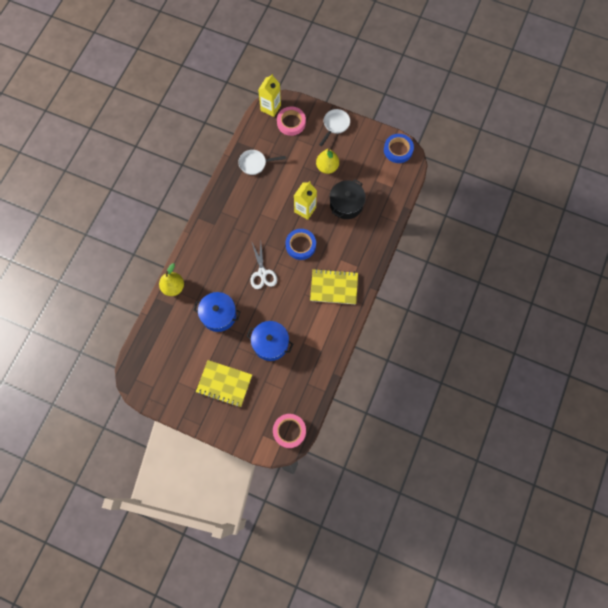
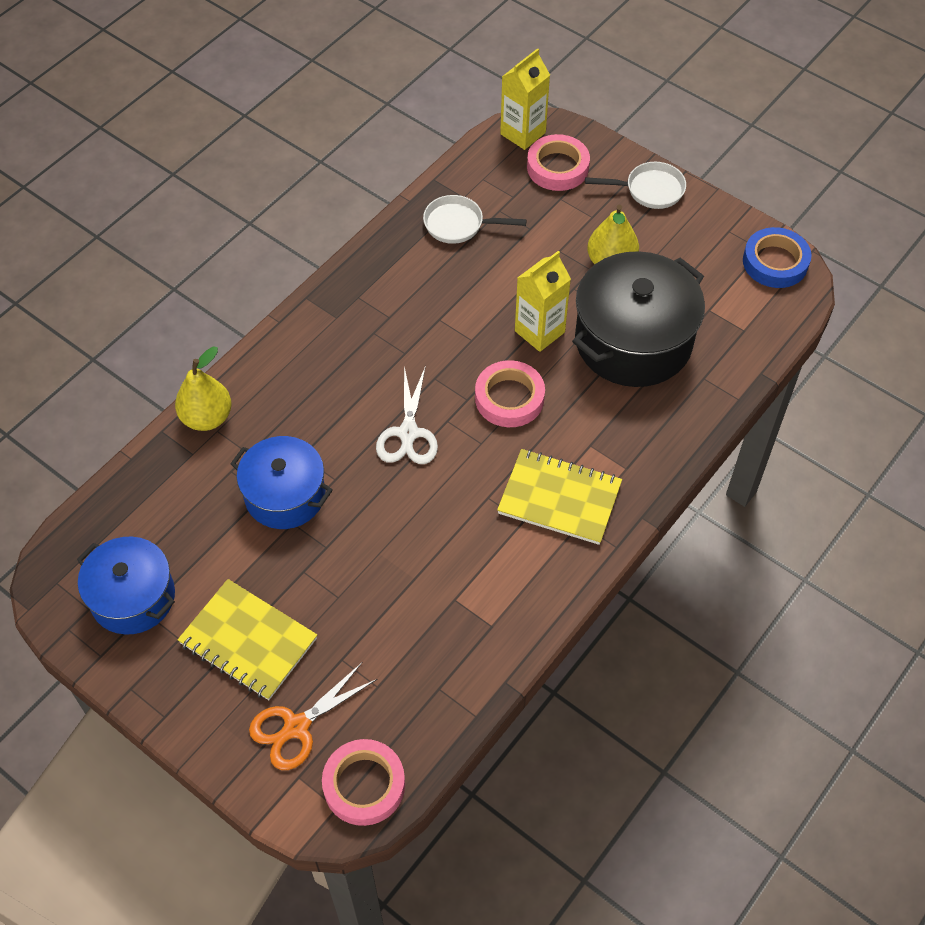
camera: 15 degrees right, 15 degrees down
(255, 414) = (297, 727): none -> orange scissors
(270, 343) = (380, 581): blue pot -> blue pot (133, 597)
(300, 245) = (509, 398): blue tape -> pink tape
(335, 125) = (649, 190): white pan -> white pan turned 45 degrees clockwise
(346, 204) = (633, 341): black pot -> black pot, size x1.56

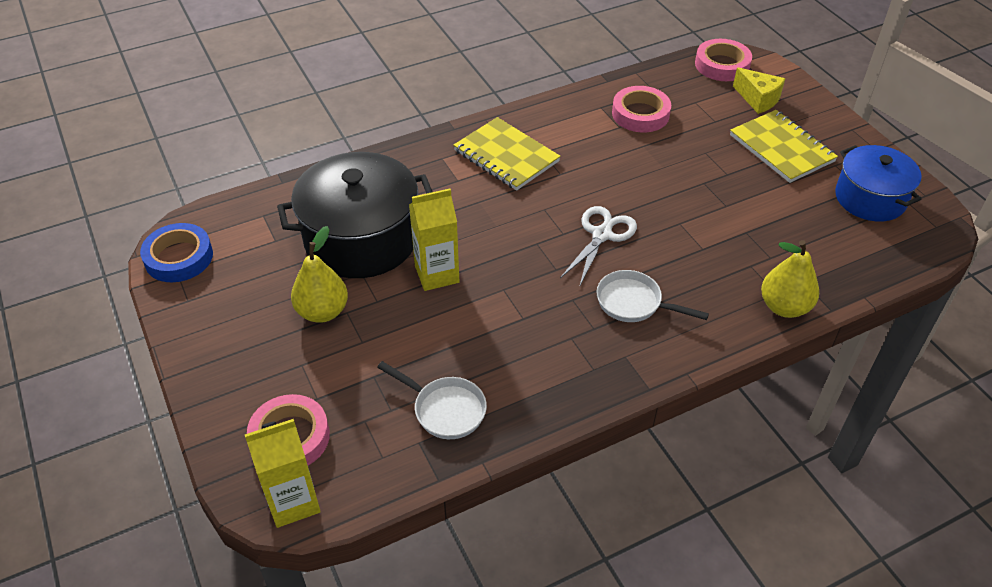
camera: 155 degrees left, 10 degrees down
(285, 495) = (727, 225): blue pot -> none
(297, 727) = (758, 99): orange scissors -> yellow cheese
(509, 398) = (500, 232): pink tape -> pink tape (640, 114)
(649, 190) = (219, 371): white pan -> white pan (634, 303)

